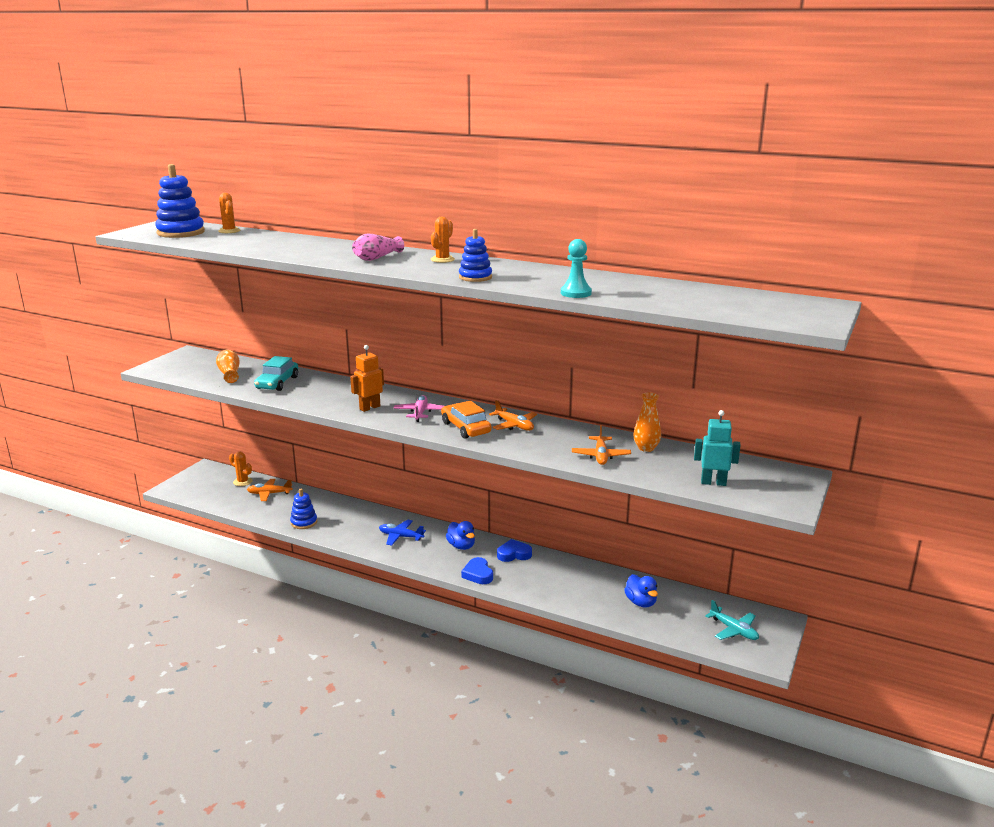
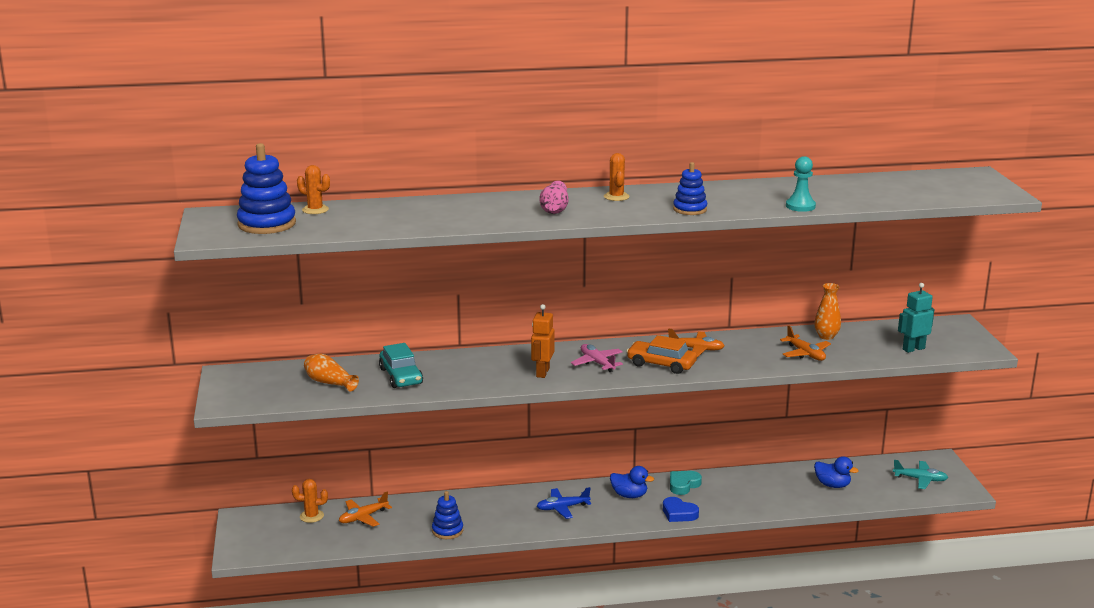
camera: 35 degrees left, 0 degrees up
(514, 554) = (683, 485): blue heart -> turquoise heart

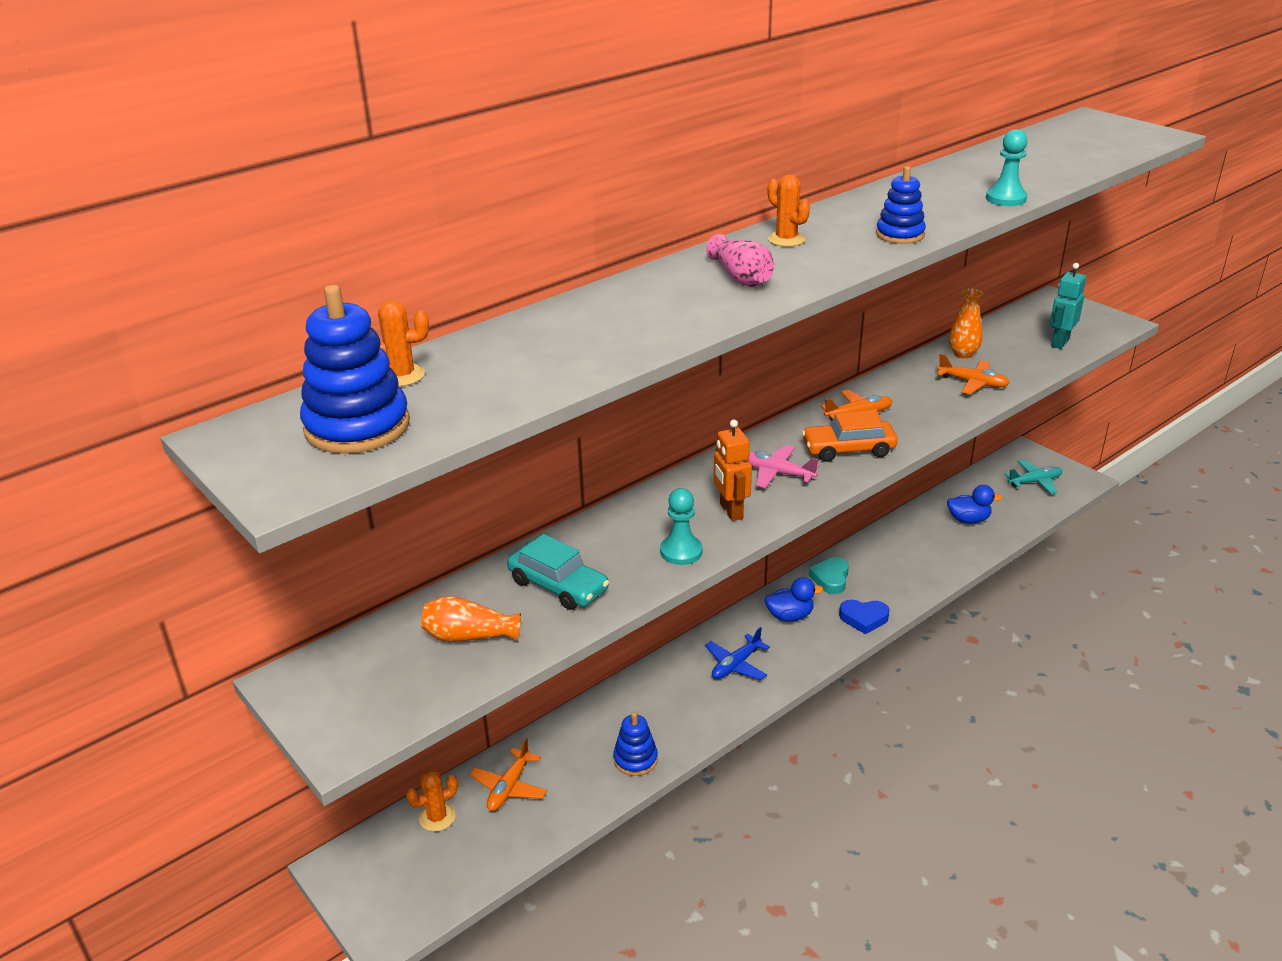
camera: 30 degrees left, 10 degrees up
(487, 382) = (681, 551): none -> turquoise pawn

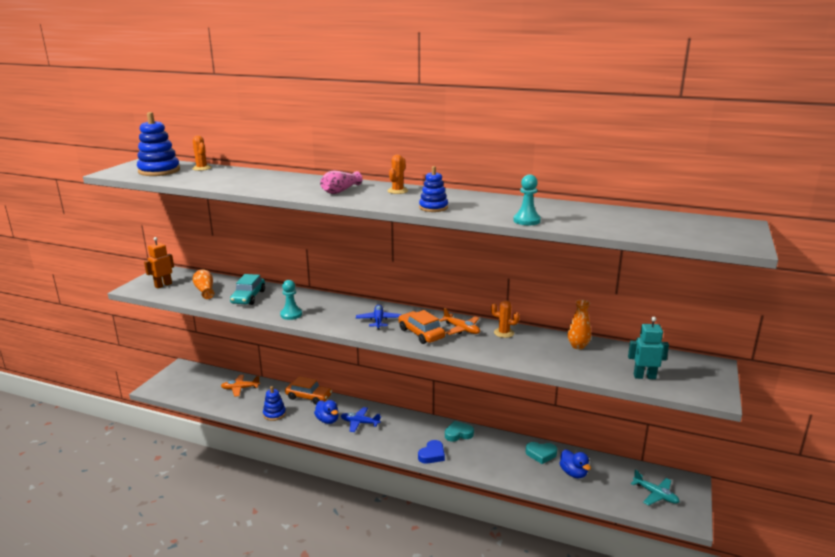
camera: 60 degrees right, 10 degrees down
(437, 817) = (215, 378): orange cactus -> orange cactus (504, 333)
(614, 702) = (308, 397): none -> orange car
(730, 511) = (334, 317): orange robot -> orange robot (163, 285)
(777, 473) = (378, 321): pink plane -> blue plane
(790, 616) = (413, 429): blue duck -> blue duck (327, 420)
(864, 618) = (432, 455): blue heart -> blue heart turned 120 degrees counterclockwise
(917, 528) = (541, 454): none -> turquoise heart
(972, 383) = (542, 355): orange plane -> none

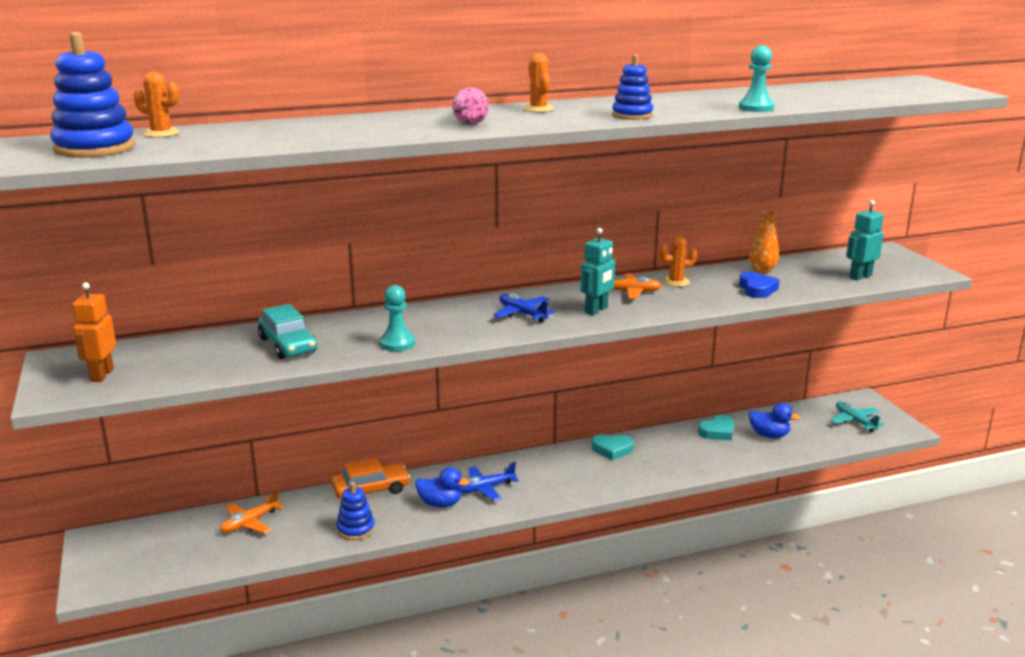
camera: 40 degrees left, 0 degrees up
(205, 290) = (196, 359): orange vase -> none
(421, 333) = (596, 310): orange car -> turquoise robot
(432, 455) = (618, 482): blue heart -> blue heart (757, 289)
(458, 434) = (612, 450): turquoise heart -> turquoise heart turned 120 degrees counterclockwise
(655, 494) = (855, 421): turquoise plane -> turquoise plane turned 120 degrees counterclockwise

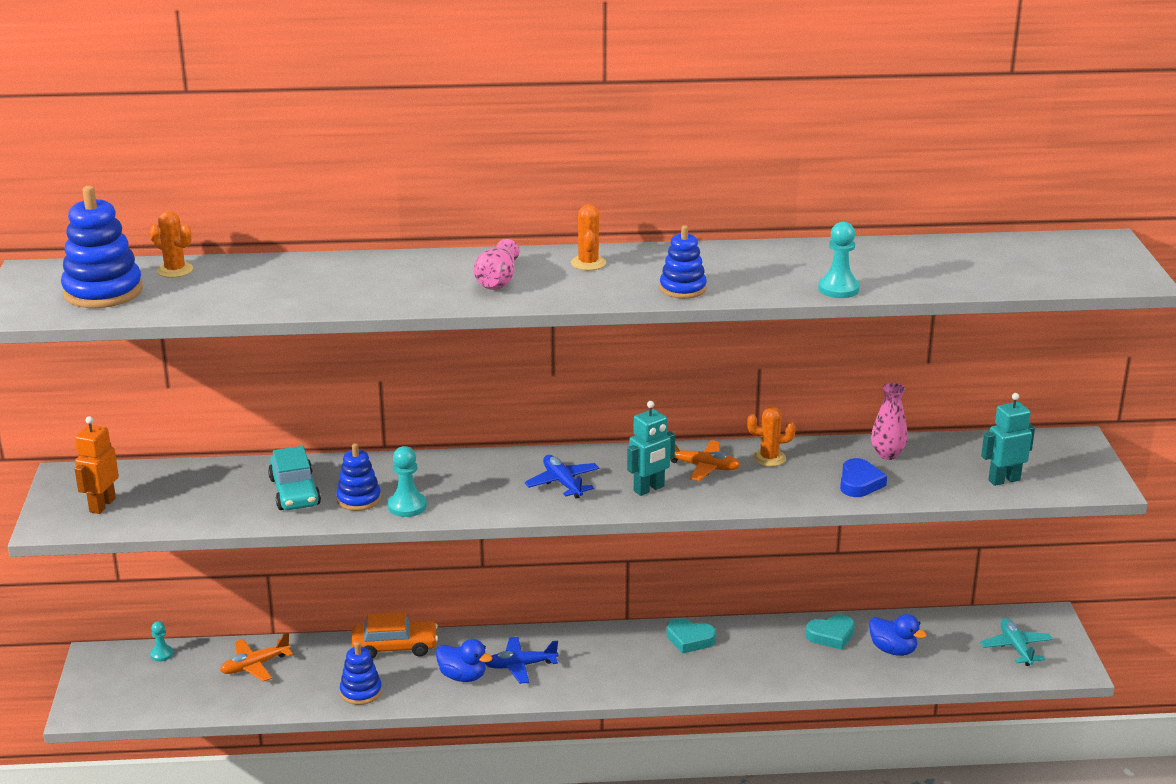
camera: 15 degrees right, 5 degrees up
(157, 527) = (162, 654): none -> turquoise pawn
(350, 344) = (359, 499): none -> blue stacking toy
(762, 271) = (887, 454): orange vase -> pink vase

